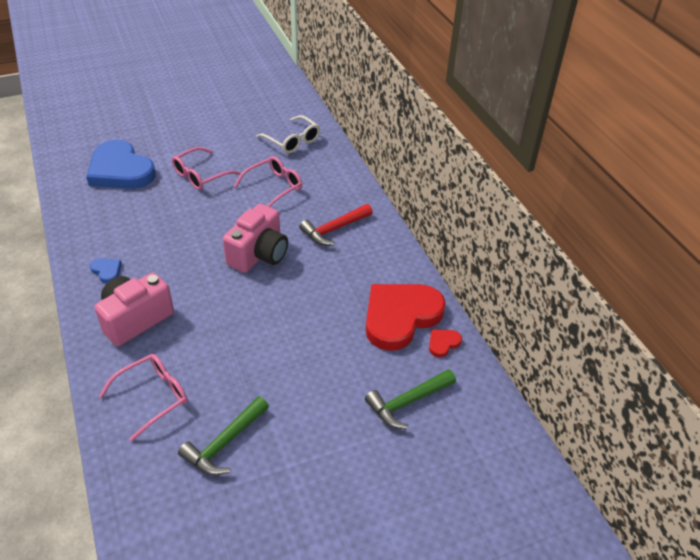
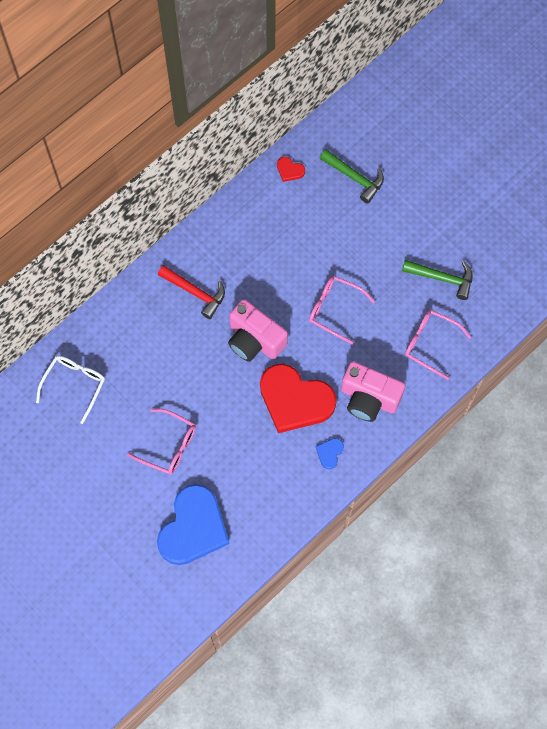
camera: 110 degrees left, 25 degrees up
(259, 254) = (254, 340): pink camera -> pink camera turned 150 degrees counterclockwise
(274, 187) = (158, 369): pink glasses -> pink glasses (334, 309)
(400, 317) = (276, 207): red heart -> red heart (295, 400)

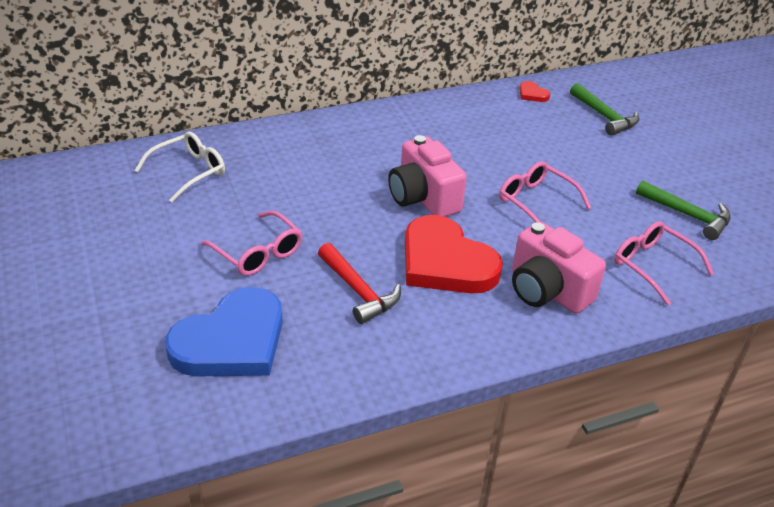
camera: 20 degrees right, 30 degrees down
(196, 293) = (377, 145): red hammer -> red hammer (358, 291)
(329, 453) = (467, 327): blue heart -> none

